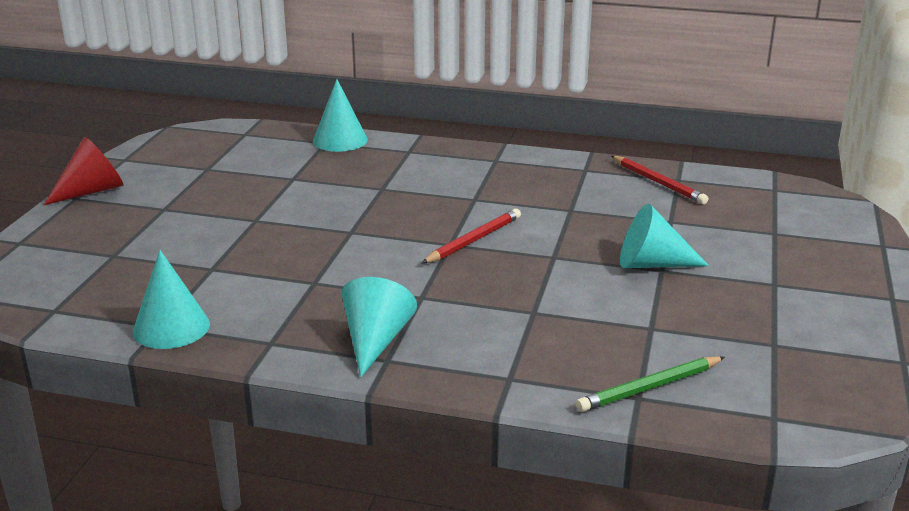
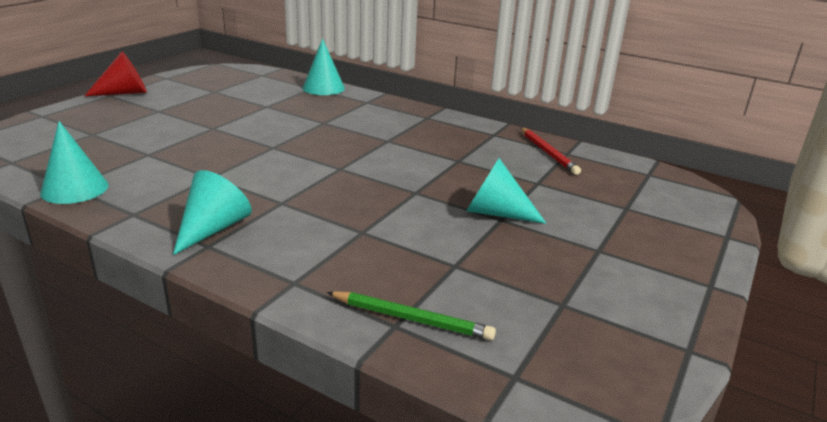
camera: 15 degrees right, 0 degrees up
(473, 240) = (361, 169): red pencil -> none
(649, 388) = (412, 319): green pencil -> green pencil turned 150 degrees counterclockwise

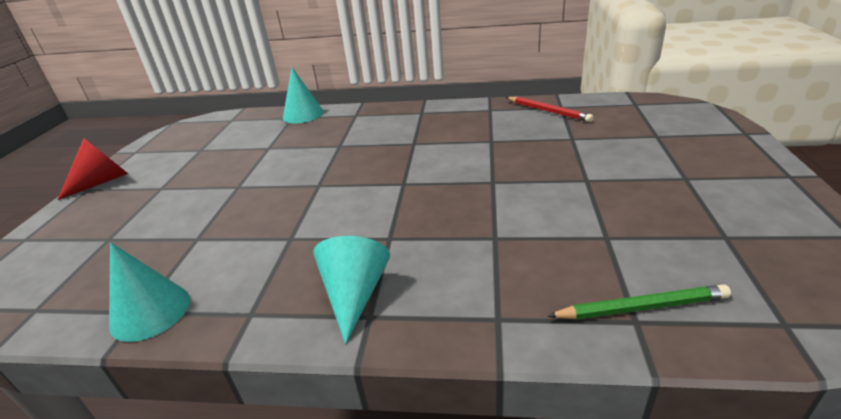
camera: 20 degrees left, 5 degrees up
(496, 213) = (576, 176): turquoise cone -> none

